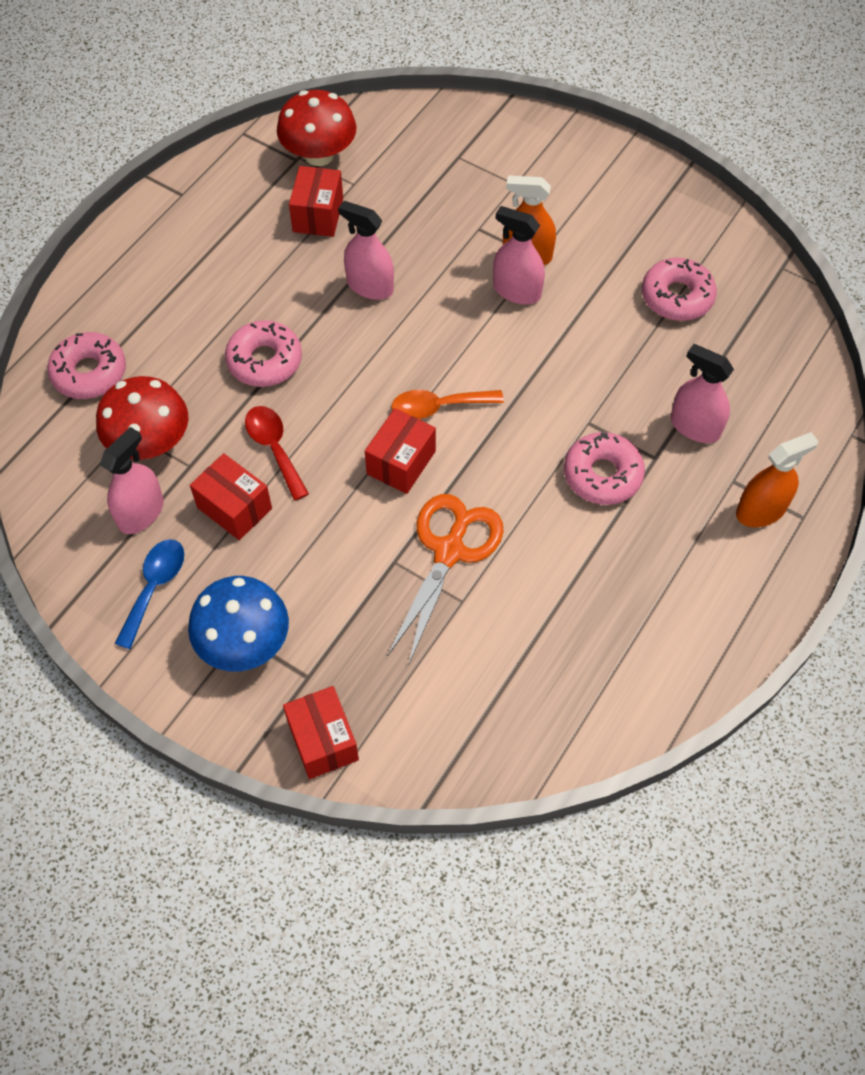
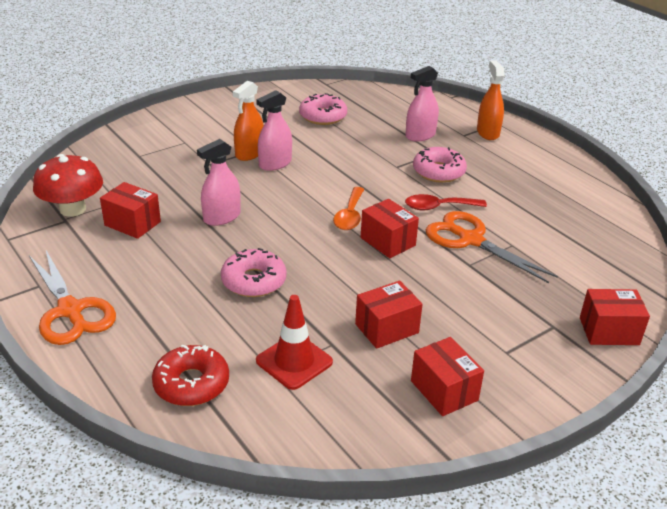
camera: 70 degrees left, 25 degrees down
(89, 373) = (191, 384): pink donut -> red donut
(141, 513) = (365, 383): pink spray bottle -> none
(150, 442) = (294, 361): red mushroom -> red traffic cone
(154, 236) = (70, 311): none -> orange scissors
(154, 587) = (444, 390): blue spoon -> red box
(244, 642) = (514, 351): blue mushroom -> none
(274, 448) = (341, 295): red spoon -> red spoon (438, 207)

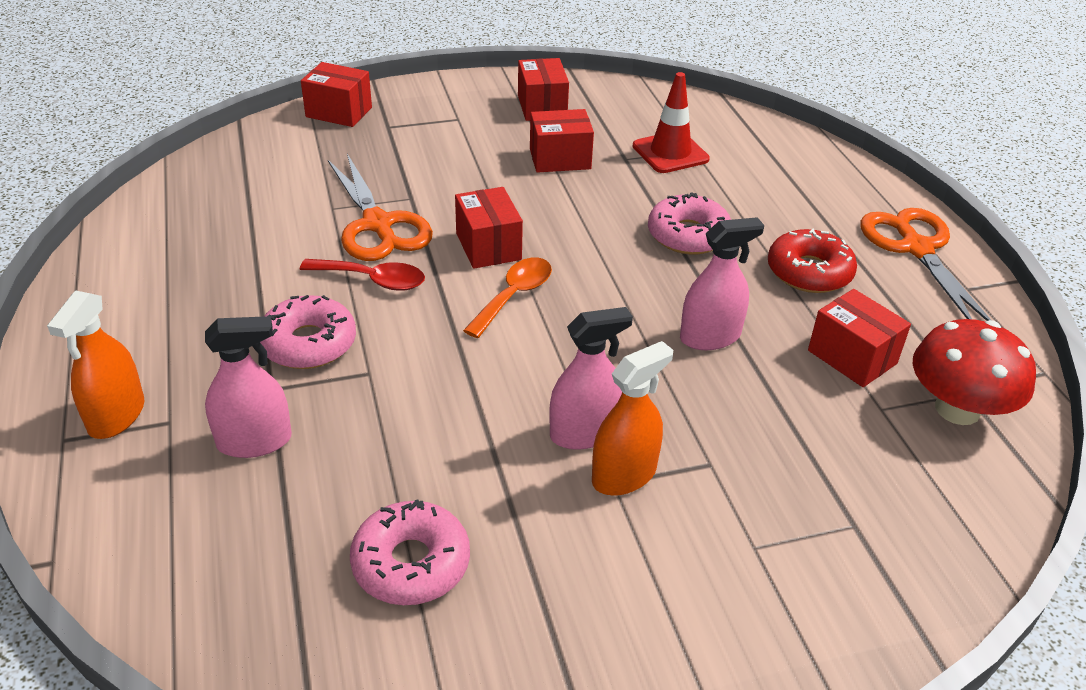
camera: 160 degrees left, 5 degrees up
(191, 384) = (776, 157): red donut -> red donut (809, 272)

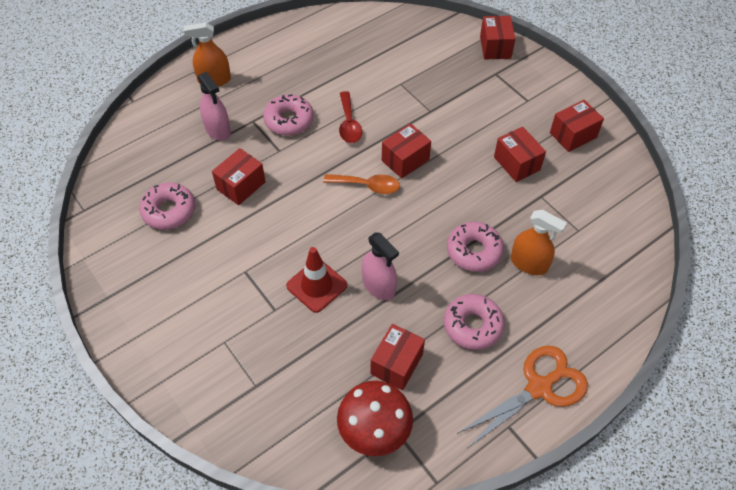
camera: 70 degrees right, 15 degrees up
(377, 225) = (397, 107): orange scissors -> none
(416, 441) = (241, 186): none -> red box
(584, 433) = (274, 249): pink spray bottle -> none
(624, 475) = (252, 274): orange spray bottle -> orange spray bottle (529, 263)
(670, 153) = (565, 218): red traffic cone -> red traffic cone (316, 285)
(809, 272) = (472, 326): red donut -> pink donut

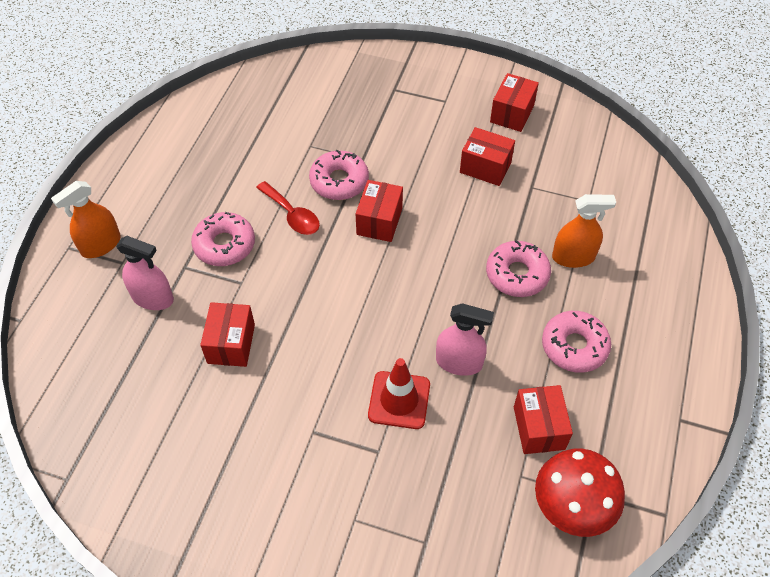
camera: 35 degrees left, 0 degrees up
(169, 211) = (172, 419): pink donut -> pink donut (339, 181)
(367, 186) = (364, 268): orange spoon -> none
(495, 47) = (372, 63): red box -> none
(539, 387) = (675, 367): orange scissors -> none

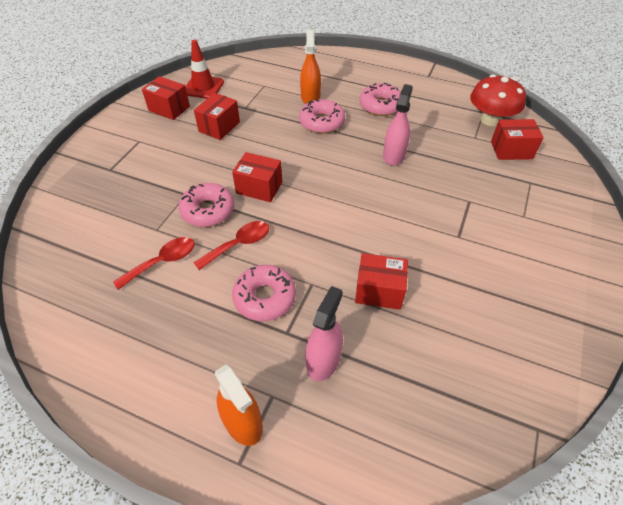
camera: 85 degrees left, 5 degrees down
(268, 159) = (163, 262): none -> red spoon
(399, 400) = (426, 187): red traffic cone -> red traffic cone (203, 87)
(539, 428) = (440, 126): red box -> red box (511, 150)

